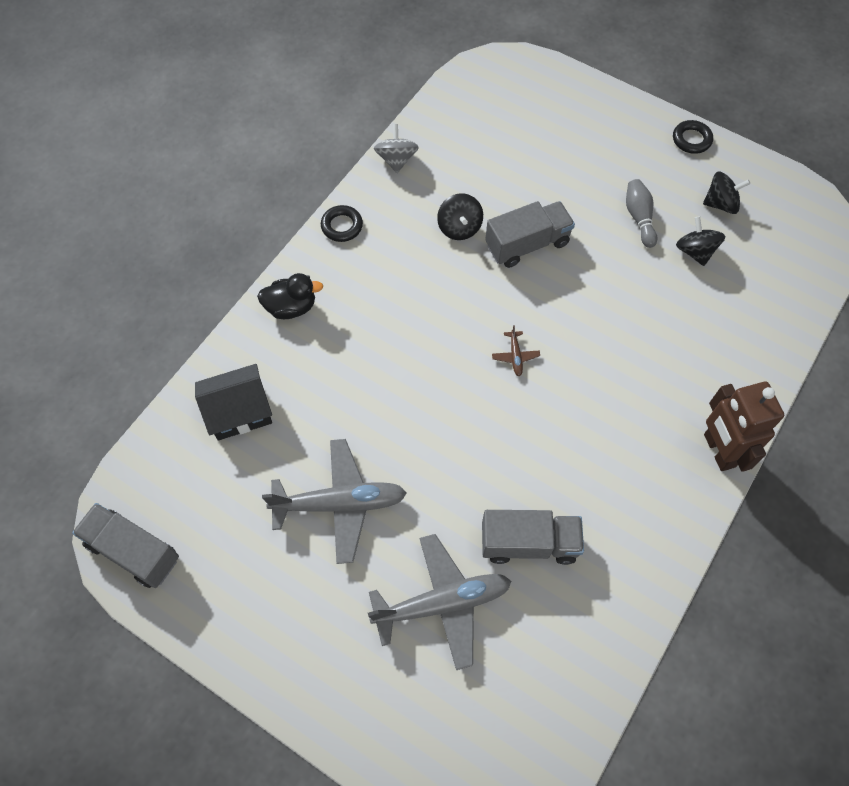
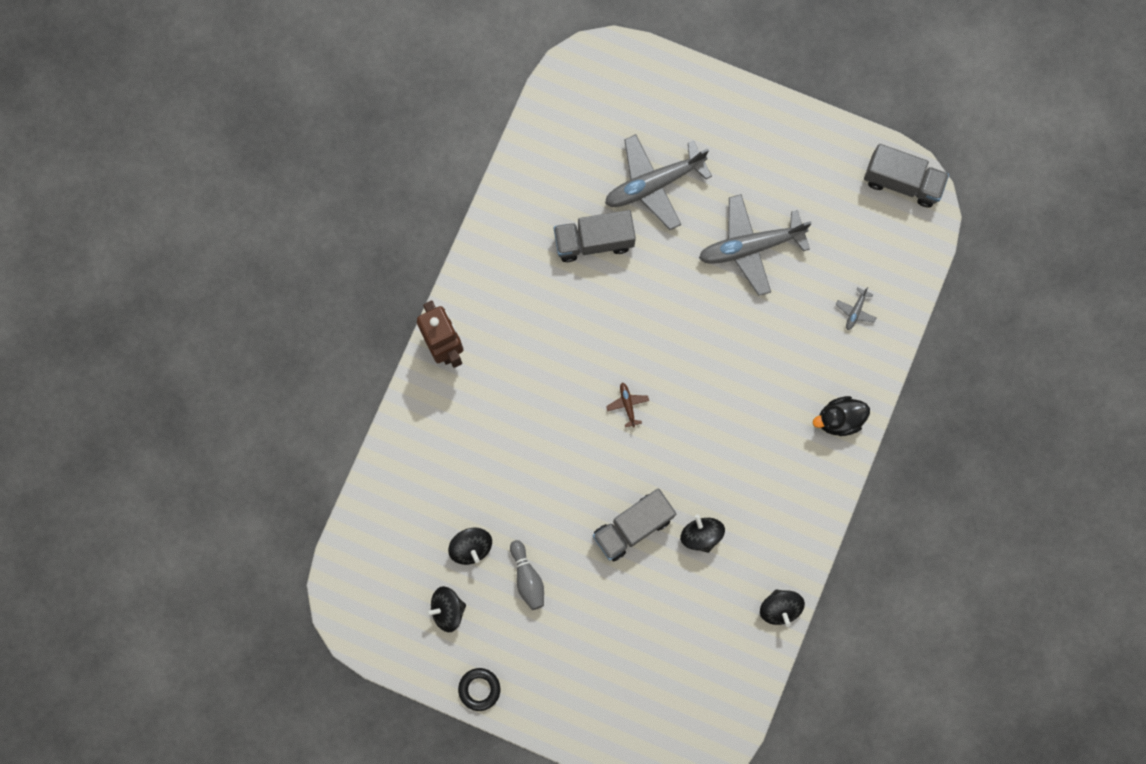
camera: 170 degrees right, 15 degrees up
(239, 411) = (855, 311): black house -> grey plane
(342, 226) = (815, 516): black ring -> none
(396, 160) = (779, 608): grey spinning top -> black spinning top

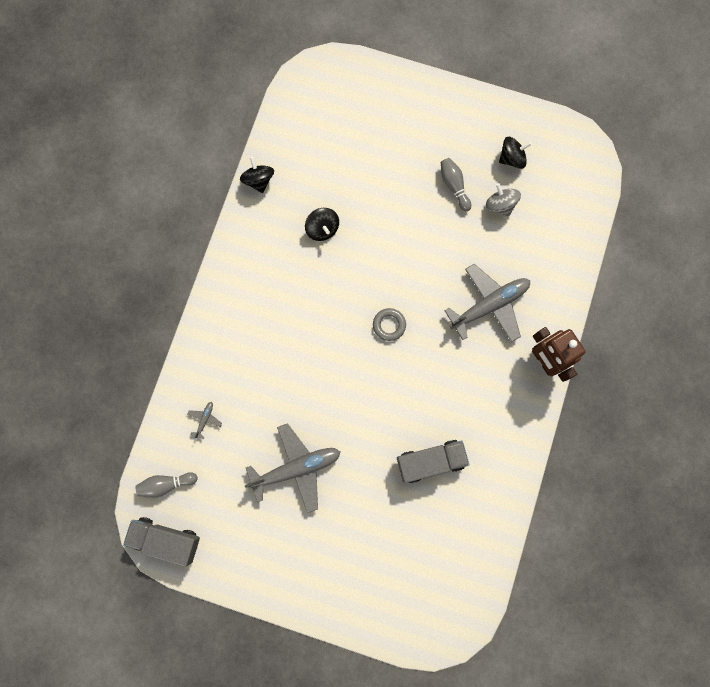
camera: 175 degrees right, 0 degrees up
(471, 547) = (500, 205): black spinning top -> grey spinning top
(479, 689) = (480, 105): black ring -> none
(627, 405) = (389, 325): brown plane -> grey ring
(633, 527) = (376, 230): grey truck -> none
(653, 184) = (384, 518): grey plane -> grey plane (489, 305)
(839, 419) = (216, 328): black duck -> none
(901, 242) = (166, 484): none -> grey bowling pin

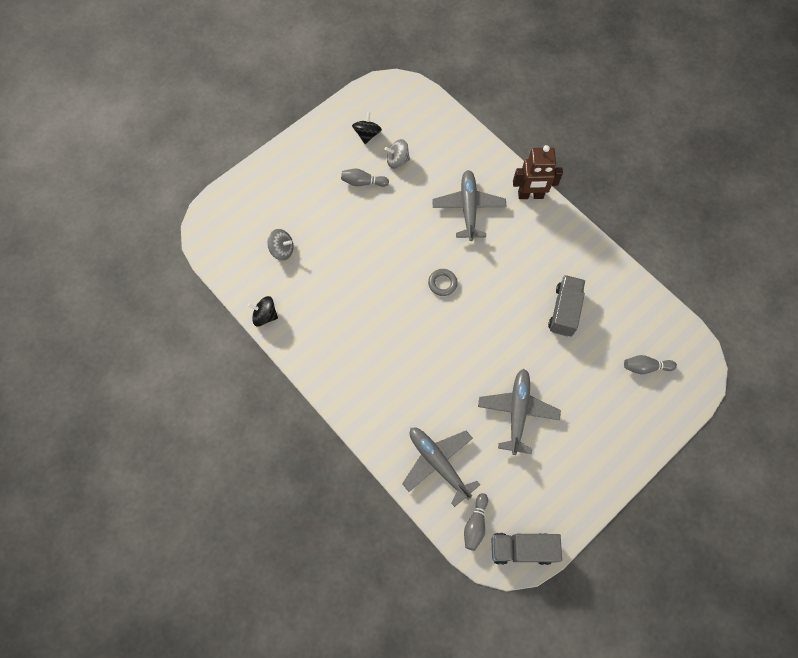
camera: 60 degrees left, 10 degrees down
(166, 539) = (522, 549): grey truck -> grey truck turned 45 degrees clockwise
(205, 419) = (438, 463): grey plane -> grey plane, size x2.46
(322, 229) = (336, 290): black spinning top -> none
(334, 155) = (282, 250): none -> grey spinning top
(416, 574) = (645, 367): none -> grey bowling pin

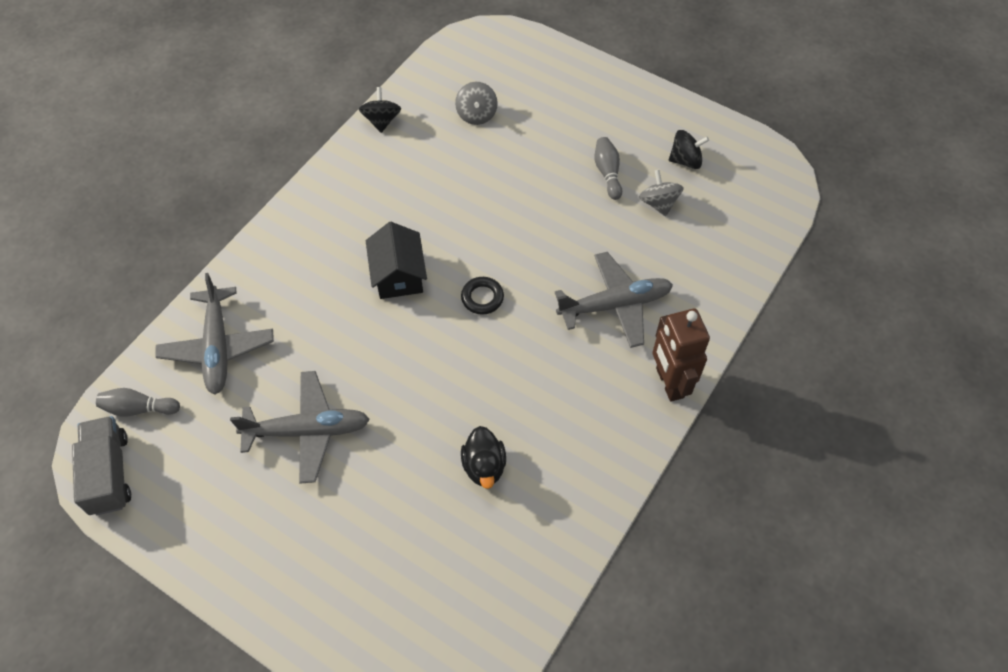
camera: 75 degrees right, 10 degrees down
(409, 332) = (398, 275): none -> black house
(438, 463) = (218, 347): grey plane -> grey plane turned 135 degrees clockwise
(442, 283) = (482, 298): grey ring -> black ring
(564, 311) = (484, 466): grey truck -> black duck
(645, 367) = (418, 605): grey bowling pin -> none

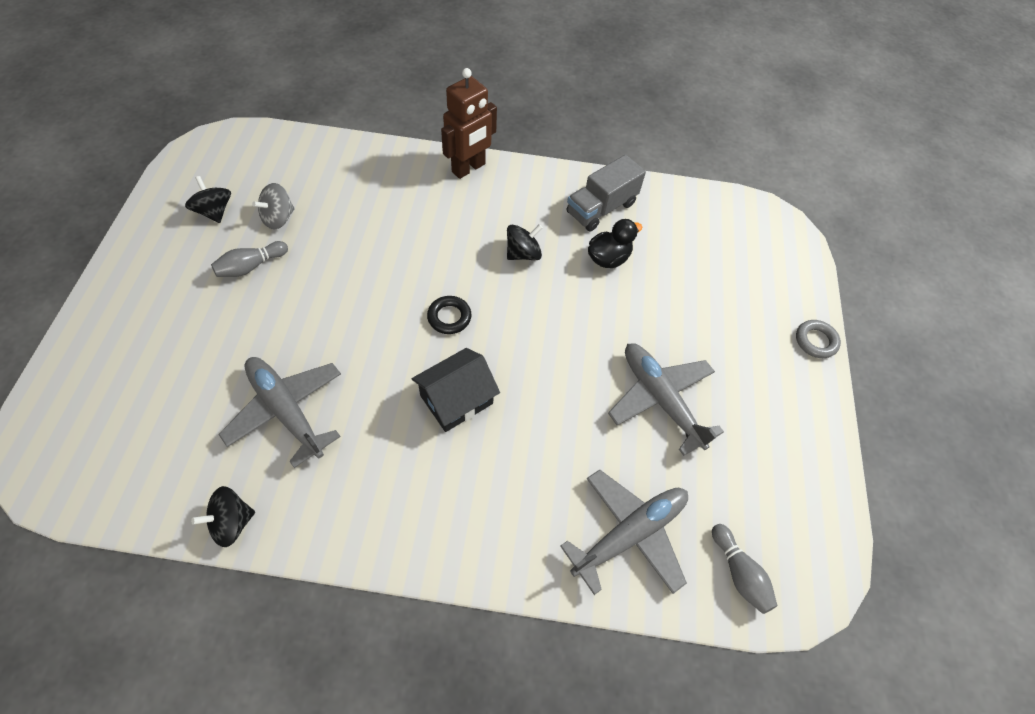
camera: 120 degrees left, 0 degrees up
(109, 473) = (813, 556): grey truck -> grey truck (601, 208)
(277, 624) = (815, 341): none -> grey ring
(476, 114) = (193, 416): grey spinning top -> none
(527, 387) = (523, 254): none -> black spinning top
(615, 305) = (410, 219): grey plane -> grey plane (286, 410)

